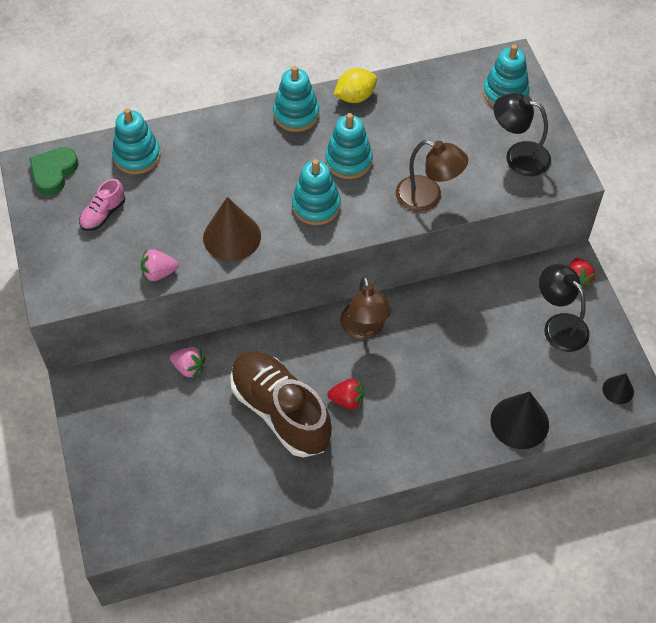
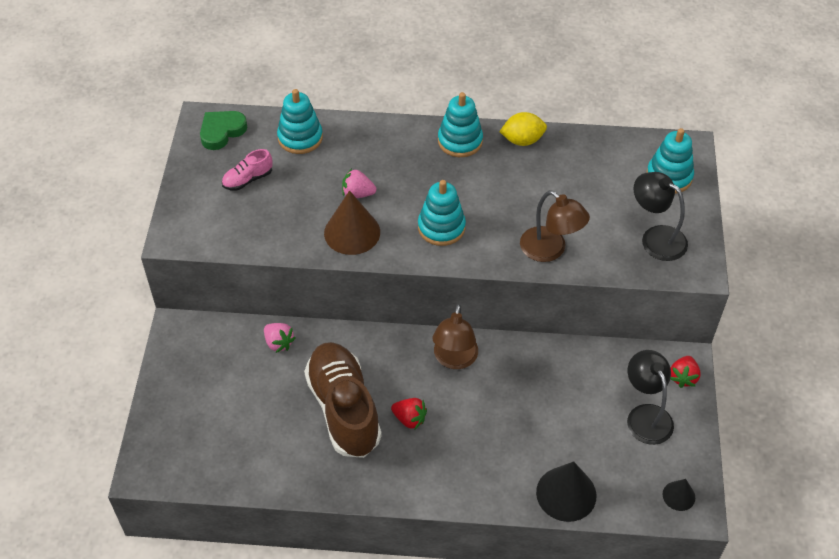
camera: 20 degrees right, 5 degrees down
(159, 273) = (273, 245): pink strawberry -> pink strawberry (357, 194)
(348, 161) = (490, 196): turquoise stacking toy -> none

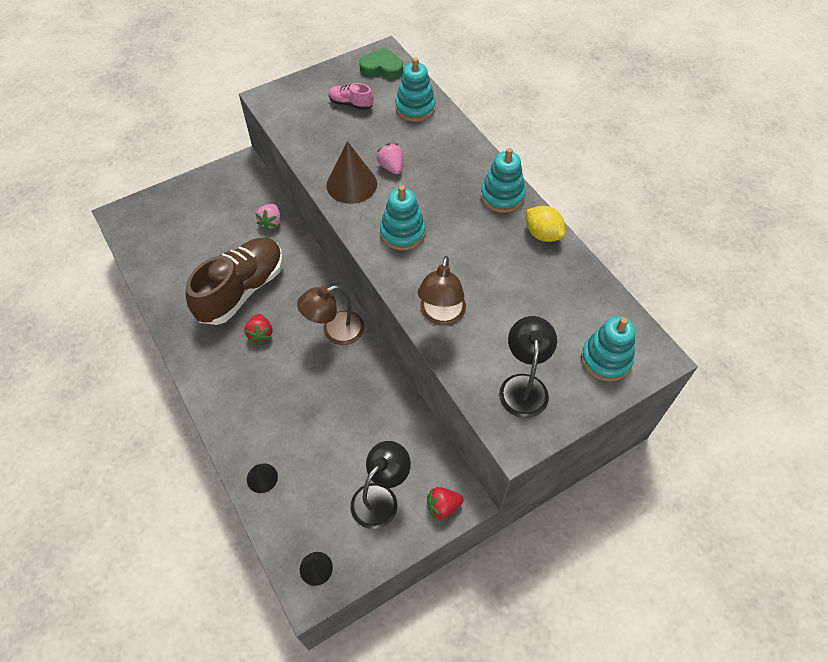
camera: 55 degrees right, 5 degrees up
(566, 493) = (262, 478): black cone -> black cone, size x0.54

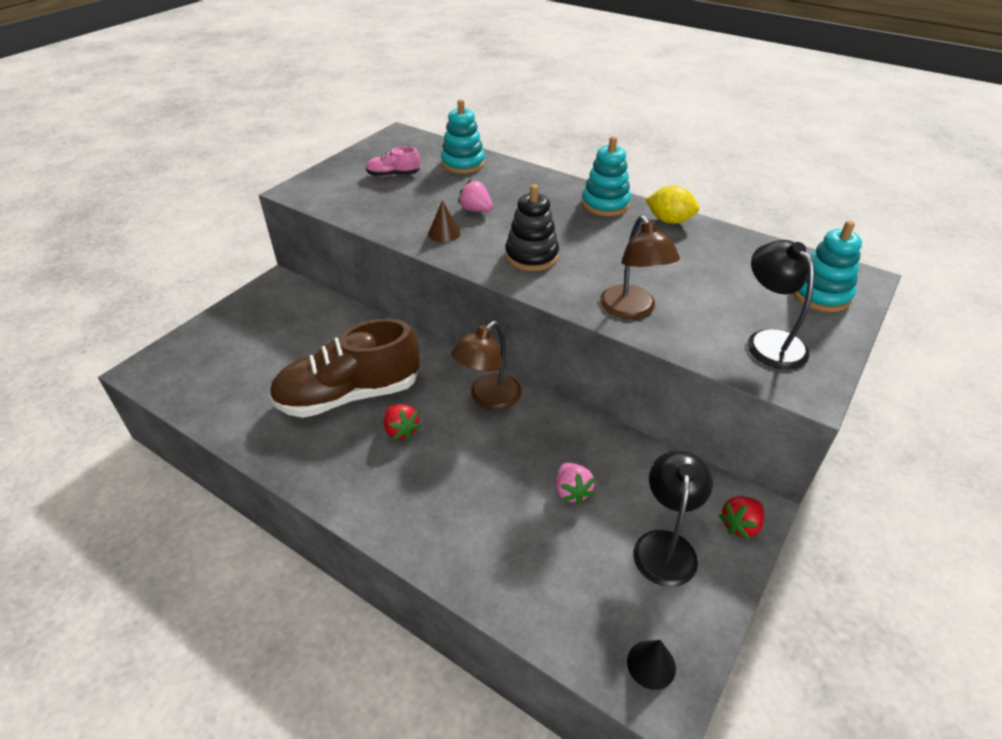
camera: 25 degrees left, 15 degrees down
(242, 290) = (349, 395): brown shoe -> brown shoe turned 120 degrees counterclockwise
(262, 478) = (507, 586): black cone -> none
(271, 222) = (344, 323): pink strawberry -> pink strawberry (572, 491)
(351, 184) = (444, 233): brown cone -> brown cone, size x0.54
(382, 67) = (405, 144): green heart -> none
(402, 233) = (531, 256): turquoise stacking toy -> black stacking toy

